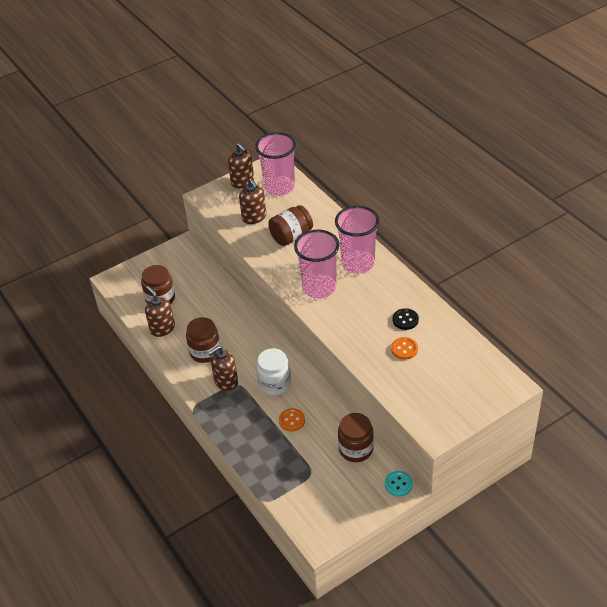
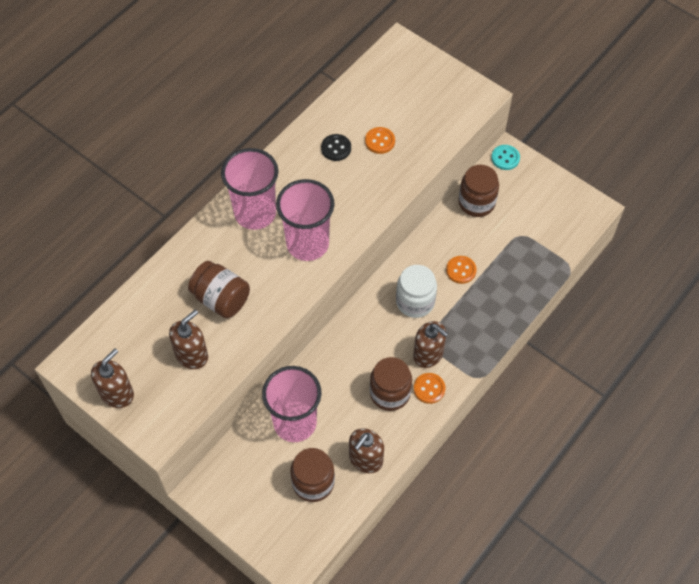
camera: 110 degrees left, 15 degrees up
(198, 375) = (429, 389): none -> orange button
(279, 187) = (122, 341): pink cup -> pink cup (295, 423)

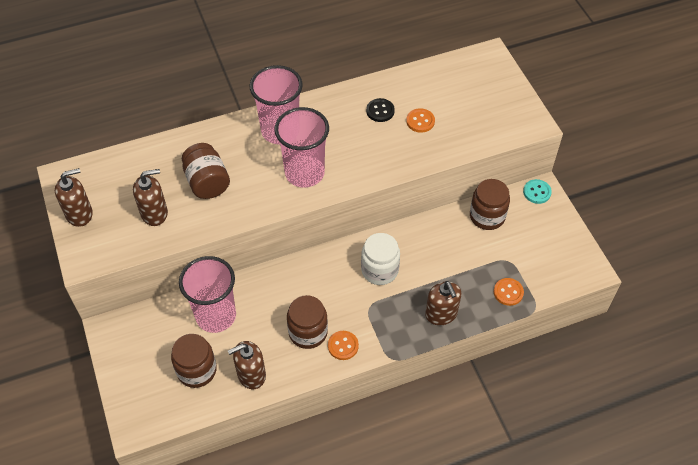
camera: 30 degrees right, 5 degrees down
(428, 354) = (361, 318): brown soap dispenser -> brown soap dispenser (441, 314)
(461, 270) = (436, 264): orange button -> orange button (508, 292)

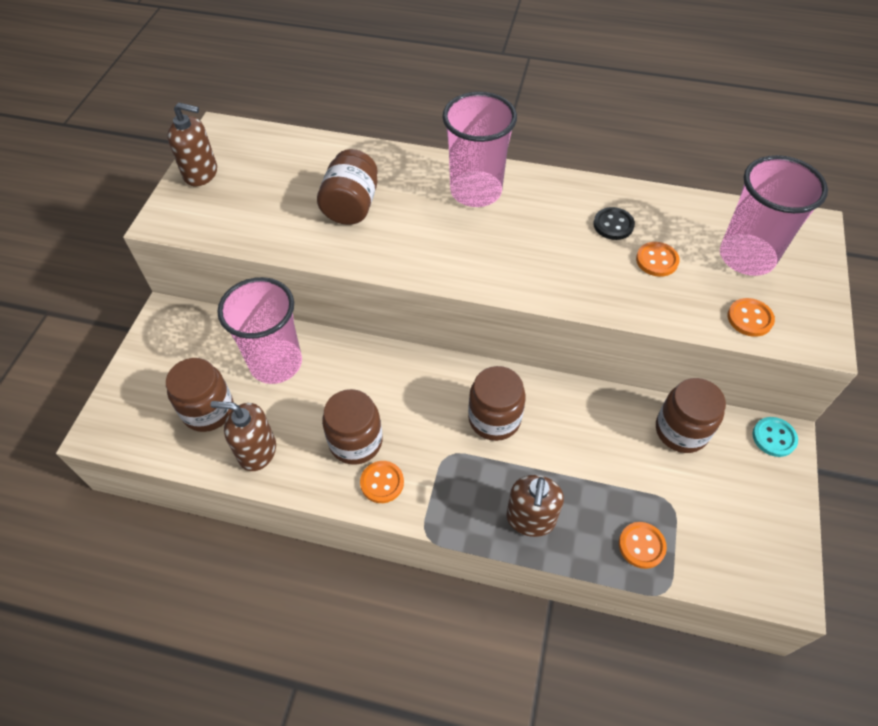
camera: 35 degrees right, 0 degrees up
(154, 213) = (271, 210): brown soap dispenser -> none
(304, 173) = (466, 249): pink cup -> pink cup (746, 257)
(379, 270) = (494, 418): white jar -> brown jar
(492, 131) = (749, 318): none -> orange button

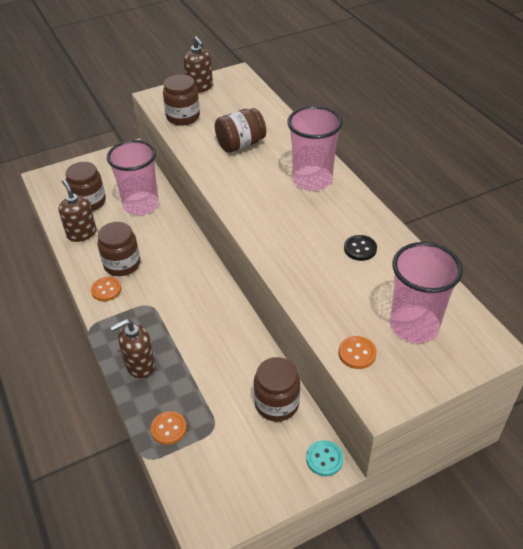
camera: 50 degrees right, 10 degrees down
(494, 418) = (193, 310): brown jar -> brown jar (183, 117)
(657, 260) = (354, 284): orange button -> none

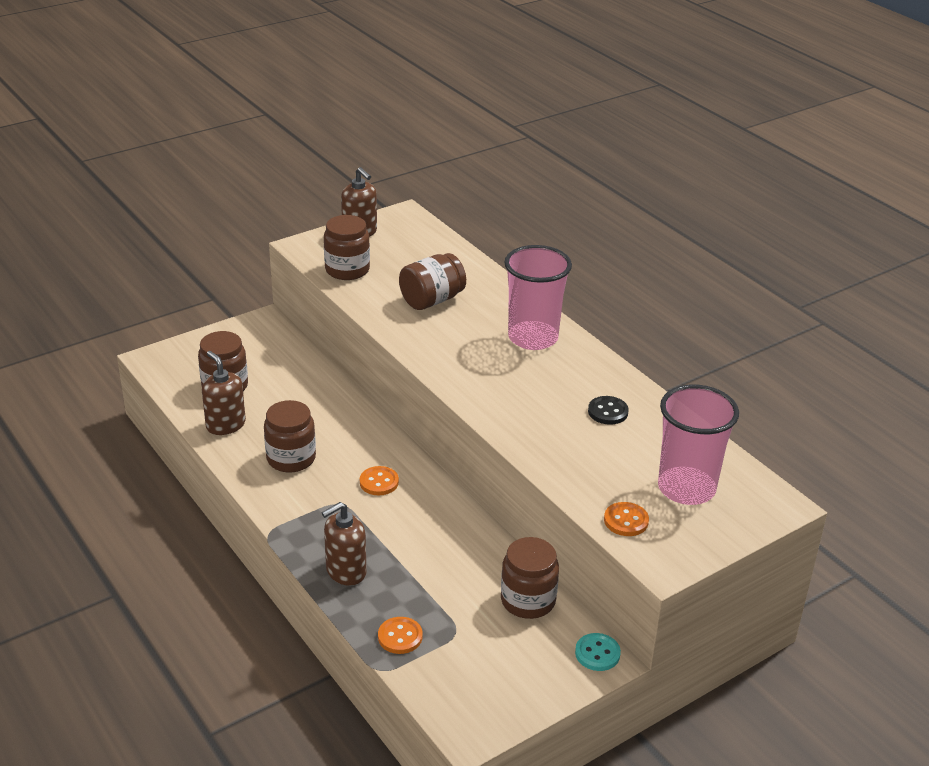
camera: 10 degrees left, 10 degrees down
(106, 290) = (278, 489): orange button -> orange button (379, 482)
(141, 205) = (297, 387): pink cup -> none

